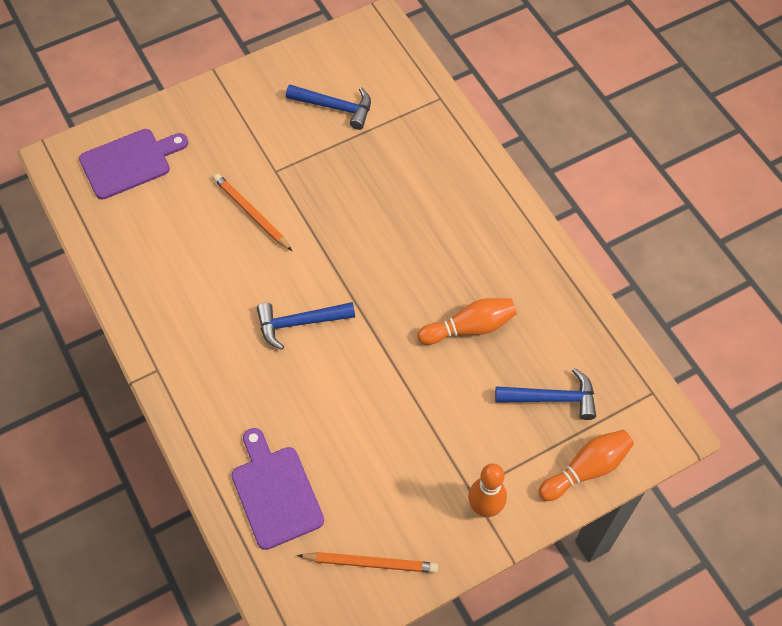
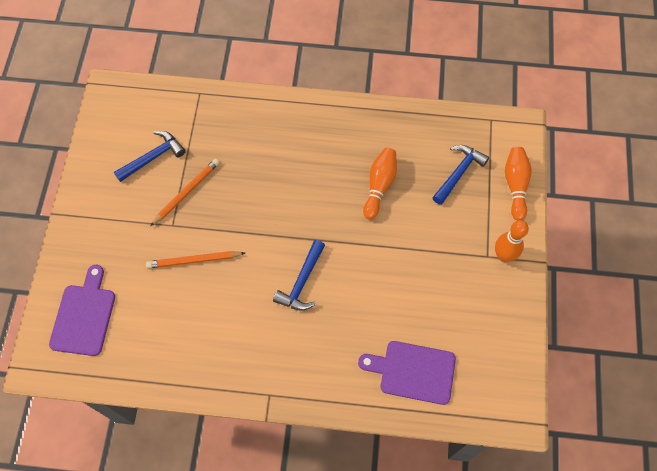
camera: 55 degrees left, 5 degrees up
(370, 563) = (498, 343): orange pencil -> orange pencil (186, 192)

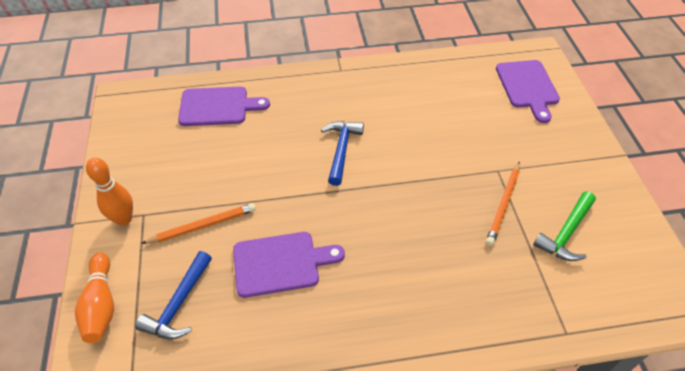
camera: 165 degrees right, 15 degrees down
(153, 157) = (566, 233): blue hammer -> green hammer
(194, 260) = (457, 145): orange pencil -> orange pencil (203, 226)
(379, 186) = (281, 263): orange bowling pin -> purple cutting board

